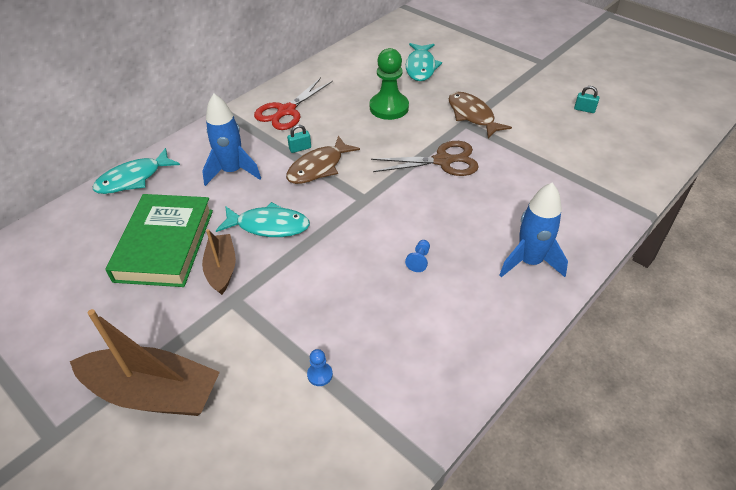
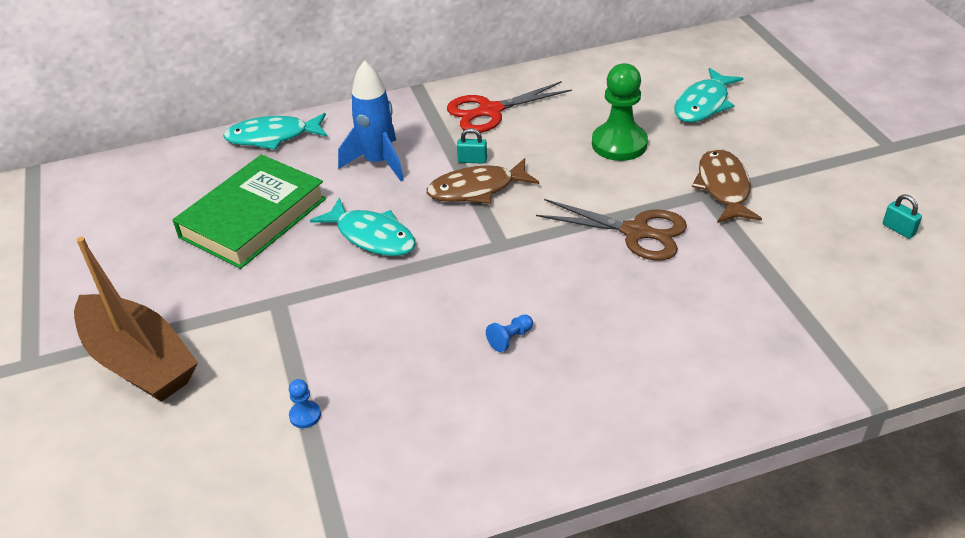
camera: 30 degrees right, 5 degrees down
(222, 269) = (290, 264): brown boat -> none
(529, 262) = (647, 395): blue rocket -> none

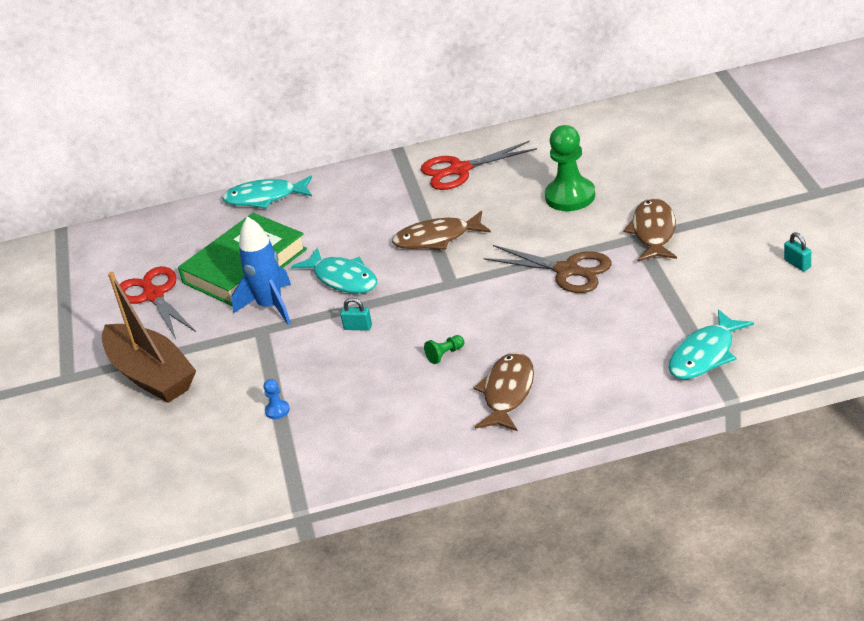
camera: 10 degrees right, 5 degrees down
(142, 252) = (153, 295): none -> red scissors
(378, 162) = (354, 217): blue rocket -> blue rocket (270, 306)
(472, 160) = (437, 214): turquoise padlock -> turquoise padlock (358, 327)
(510, 338) = (445, 354): blue pawn -> green pawn
(598, 393) = (507, 393): none -> brown fish
(703, 104) = (656, 158): turquoise fish -> turquoise fish (705, 355)

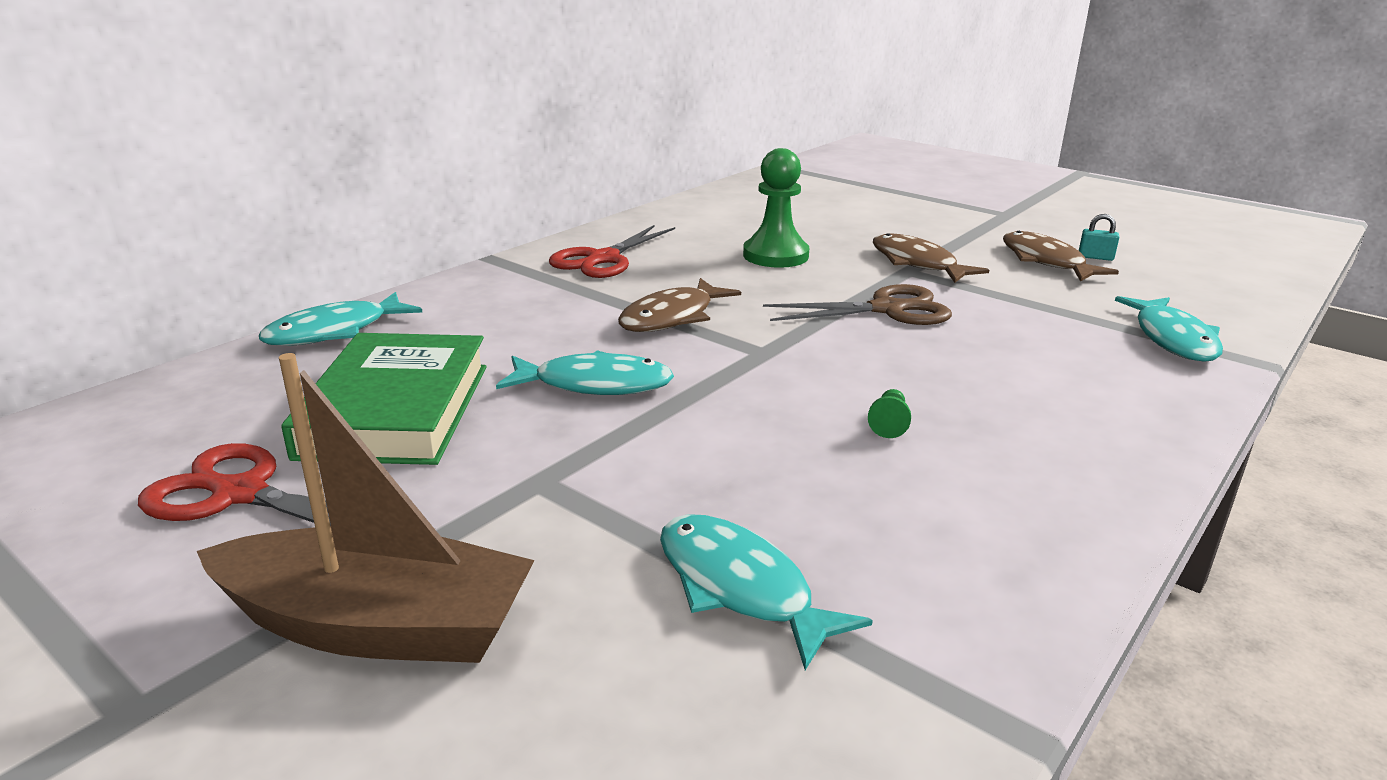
camera: 45 degrees left, 10 degrees down
(270, 306) = (514, 446): blue rocket -> none
(277, 410) = (740, 587): blue pawn -> turquoise fish
(358, 327) = (706, 430): turquoise padlock -> none
(507, 393) = (1047, 438): brown fish -> brown fish (1045, 261)

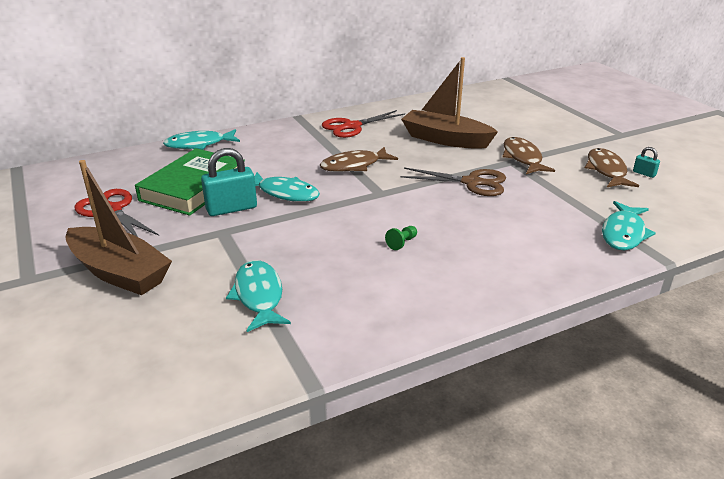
camera: 25 degrees right, 5 degrees up
(515, 433) = (231, 208): none -> turquoise padlock
(775, 255) = (445, 139): green pawn -> brown boat

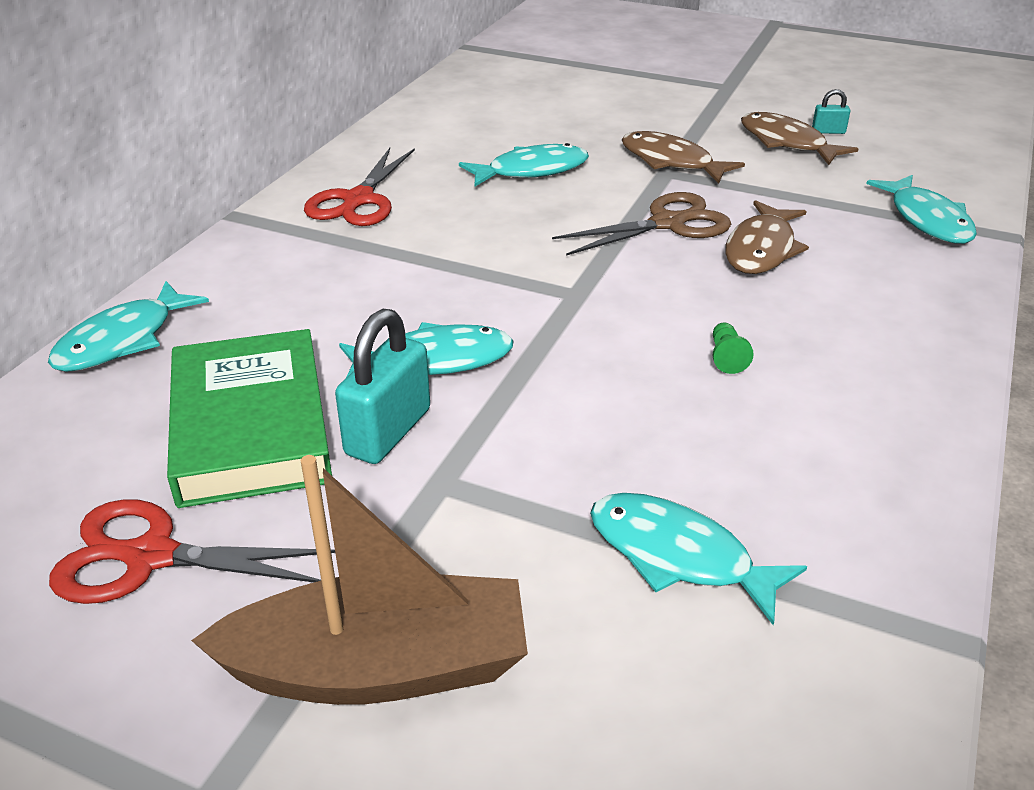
camera: 40 degrees left, 5 degrees up
(354, 166) = (468, 265): brown fish -> brown fish (761, 249)
(445, 139) = (531, 171): brown boat -> turquoise fish

